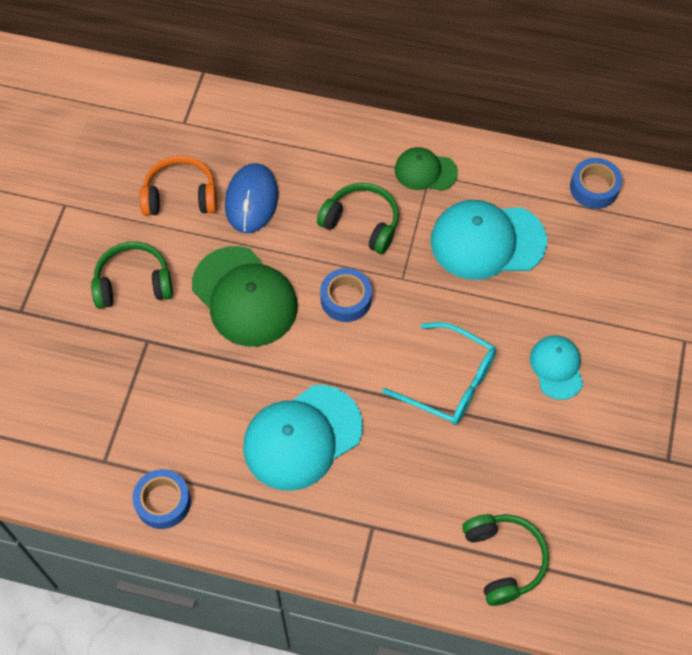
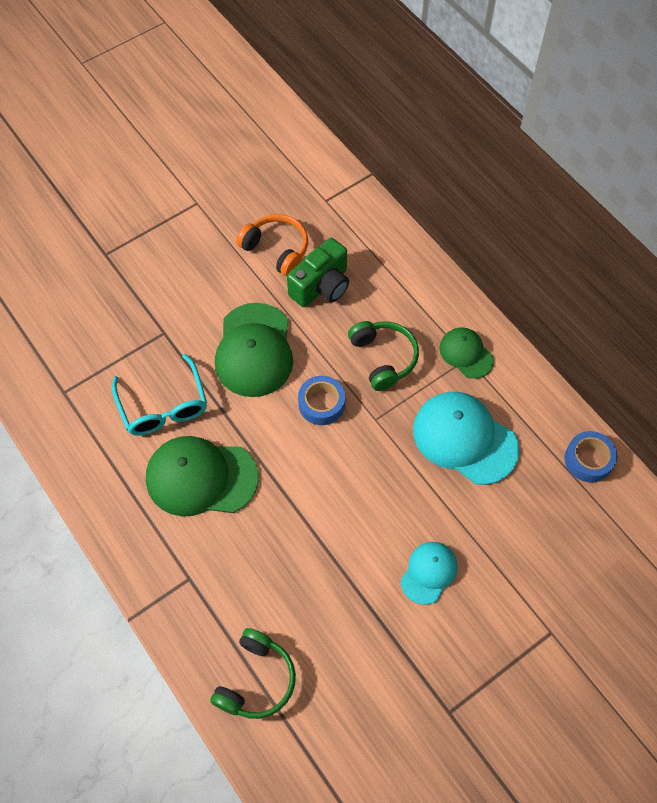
camera: 40 degrees right, 0 degrees up
(133, 283) = (191, 287): green headphones -> none
(163, 502) = (73, 449): blue tape -> none
(251, 200) = (321, 286): blue mouse -> green camera
(302, 437) = (201, 478): turquoise cap -> green cap
(450, 382) = (339, 520): turquoise glasses -> turquoise glasses (163, 406)

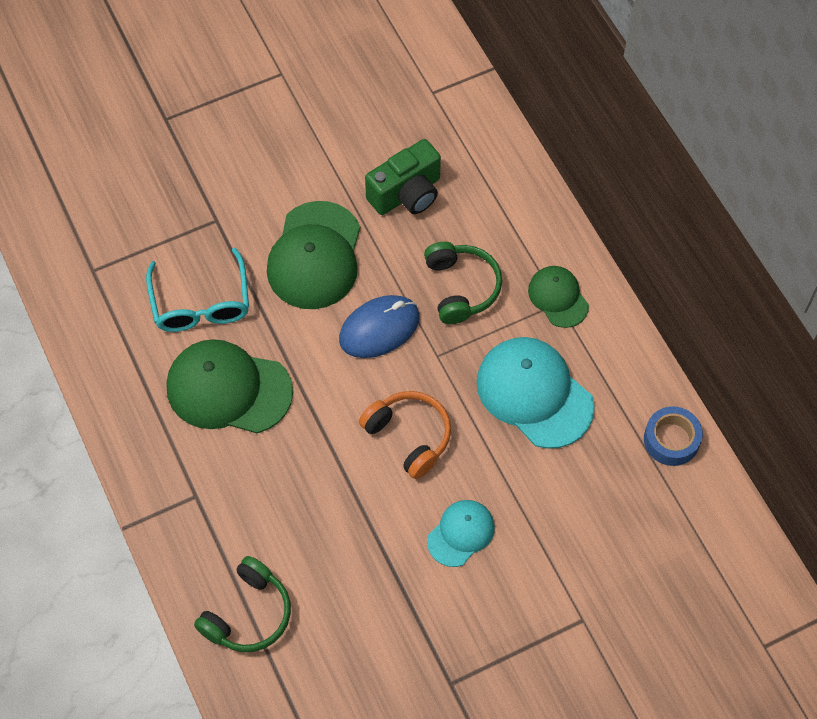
camera: 10 degrees right, 0 degrees up
(276, 250) = (363, 143): orange headphones -> orange headphones (409, 436)
(321, 404) = (379, 328): blue tape -> blue mouse

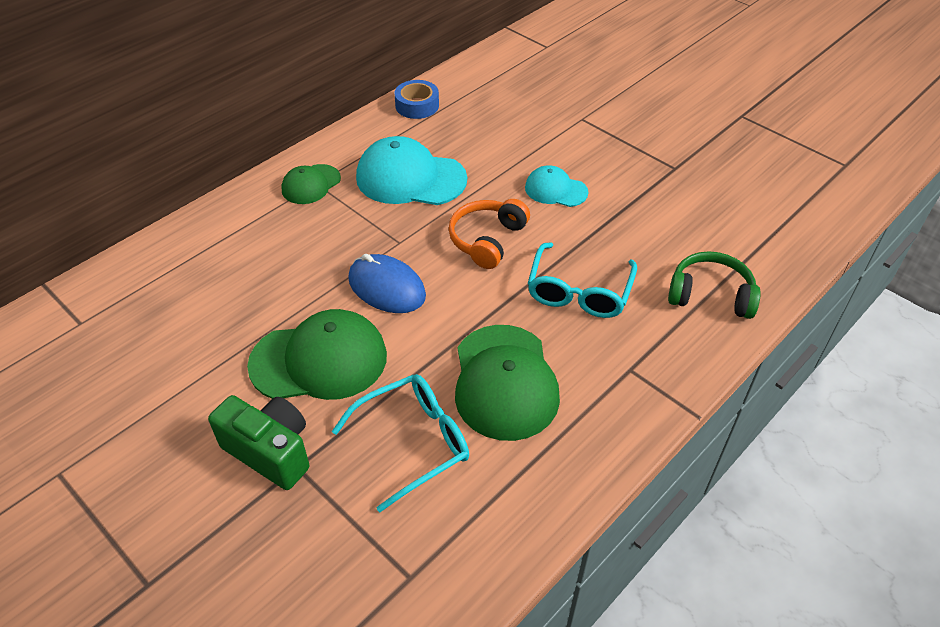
camera: 110 degrees left, 15 degrees down
(304, 493) = (579, 292): none -> turquoise glasses
(407, 194) = (221, 309): green camera -> green camera (270, 452)
(461, 288) = (321, 244): green headphones -> none
(534, 394) = (410, 178): turquoise cap -> turquoise cap turned 75 degrees clockwise

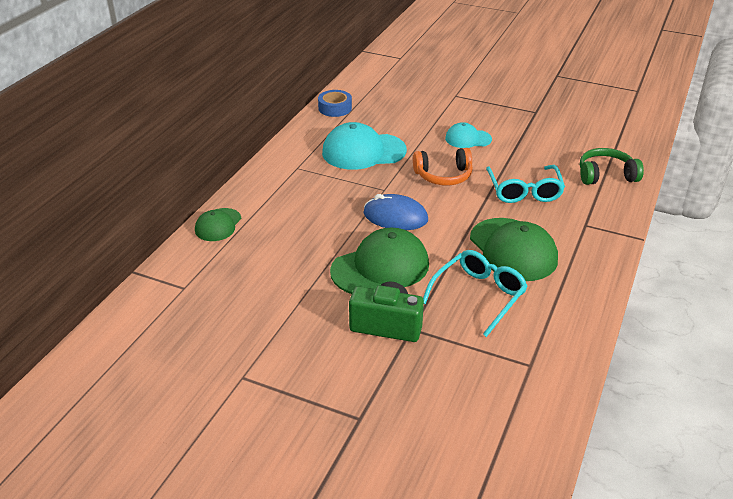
camera: 20 degrees left, 10 degrees down
(311, 184) = (294, 169): green cap -> green cap (218, 225)
(487, 240) = (443, 176): orange headphones -> orange headphones turned 105 degrees counterclockwise

